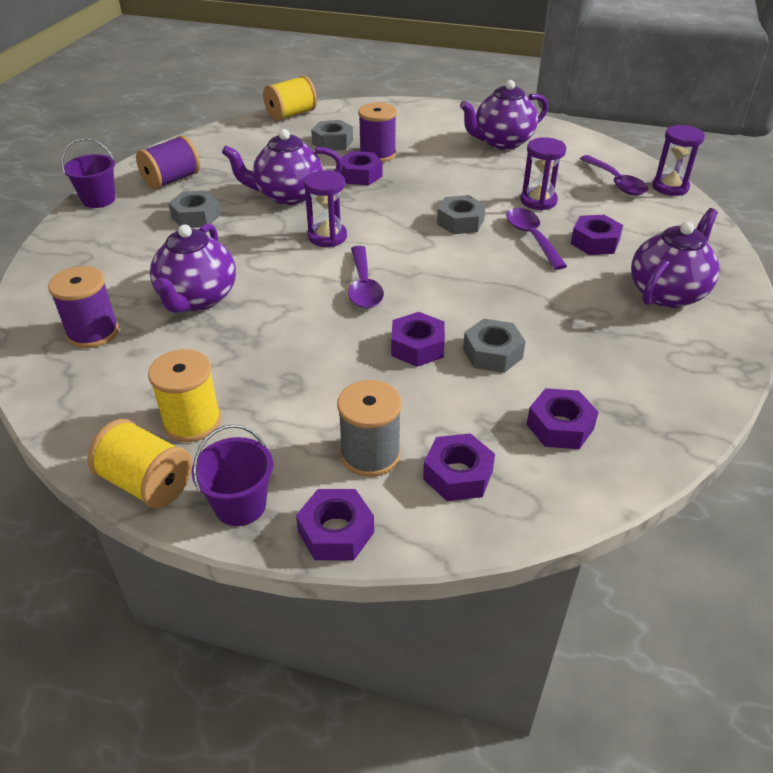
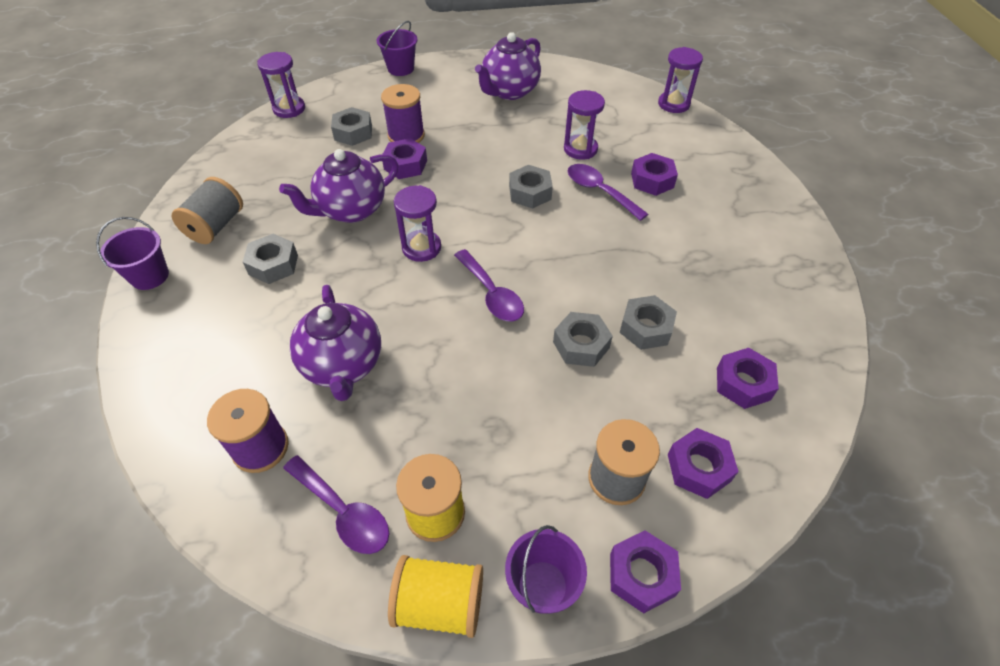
camera: 25 degrees left, 10 degrees up
(172, 180) = (216, 226): purple spool -> grey spool
(291, 114) = (289, 109): yellow spool -> purple hourglass
(411, 105) = (401, 68): none -> purple bucket
(417, 347) = (581, 345): purple nut -> grey nut
(616, 182) = (630, 111): purple spoon -> purple spoon (343, 512)
(667, 293) = (737, 215): purple teapot -> none

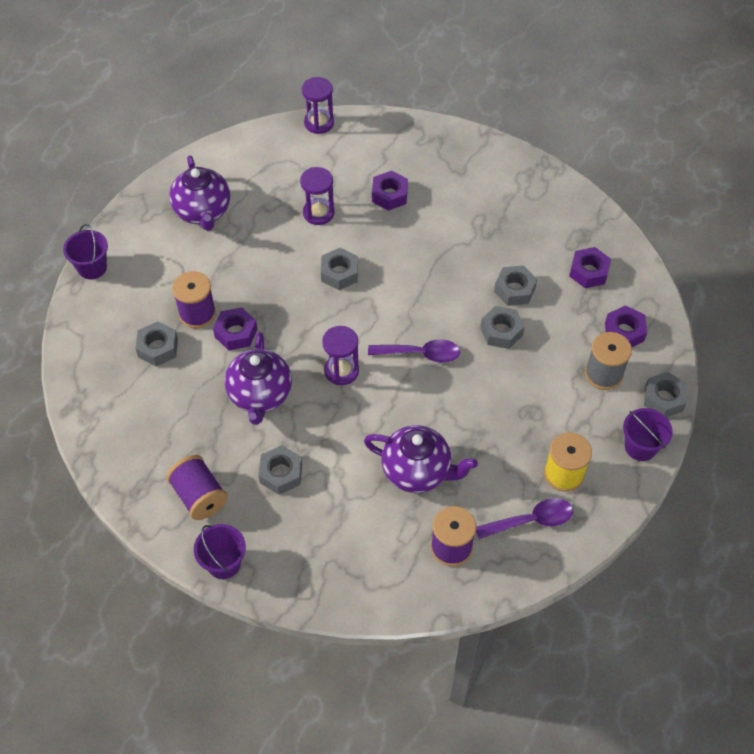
camera: 55 degrees left, 5 degrees up
(216, 226) = (199, 496): grey spool -> purple spool
(289, 109) = (75, 379): purple hourglass -> none
(439, 604) = (618, 499): yellow spool -> none
(599, 191) = (374, 232): purple spoon -> none
(641, 575) = (663, 399): purple nut -> grey nut

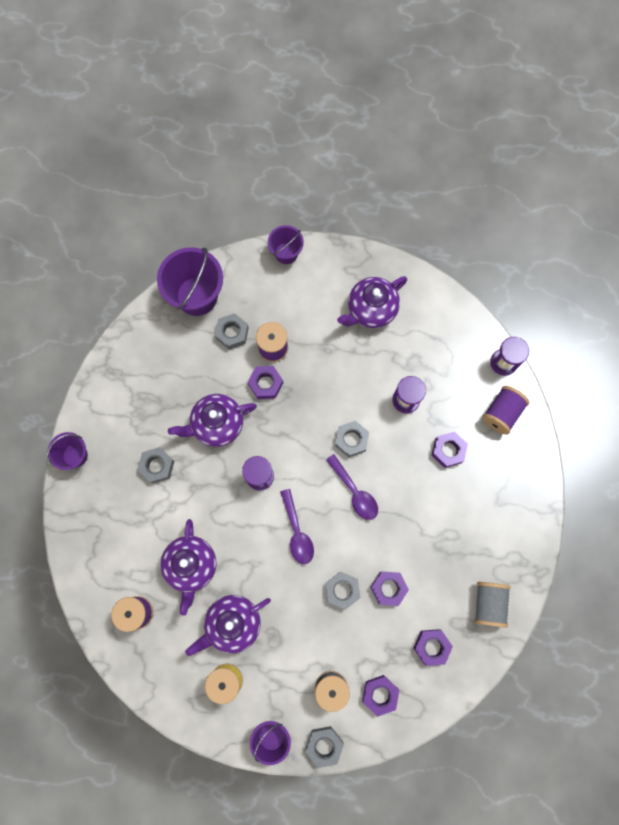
camera: 70 degrees right, 20 degrees up
(92, 370) = (197, 296): none -> purple bucket
(199, 496) = (120, 416): purple spool -> purple spool (501, 413)
(501, 448) = (232, 623): none -> purple teapot
(514, 290) = (388, 588): grey nut -> purple nut
(531, 520) = (177, 666): purple spoon -> purple spoon (355, 492)
(561, 212) = (488, 603): none -> grey spool

